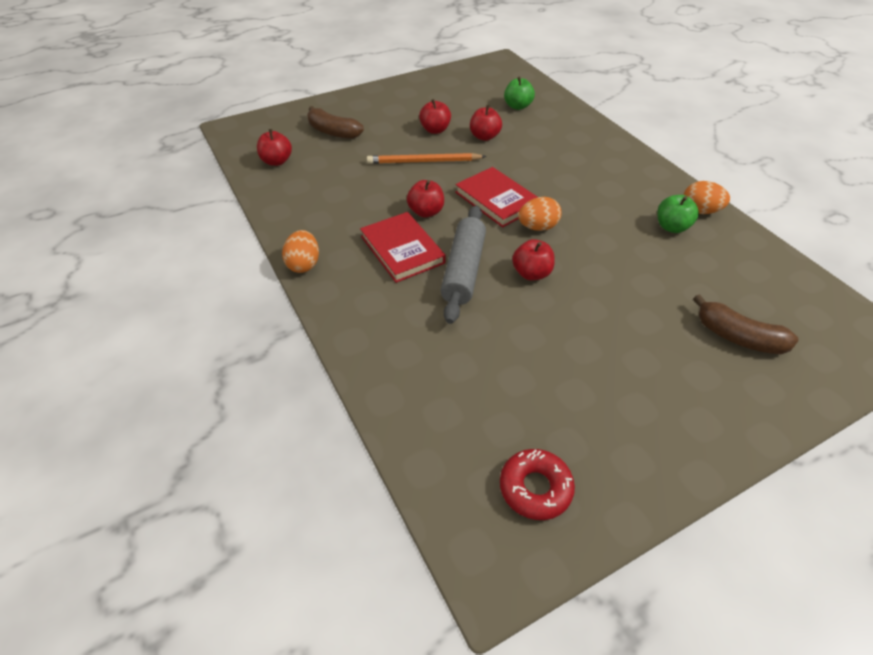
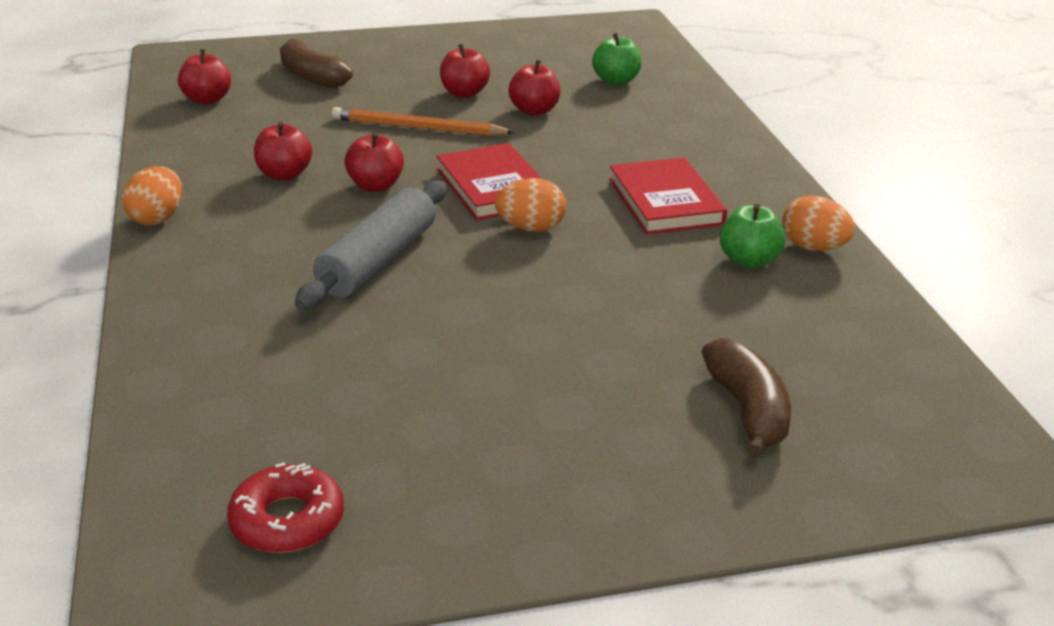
camera: 15 degrees right, 15 degrees down
(402, 249) = (307, 223): red book -> red book (665, 201)
(531, 273) = (477, 280): red apple -> red apple (284, 175)
(738, 337) = (747, 410): brown banana -> brown banana turned 150 degrees counterclockwise

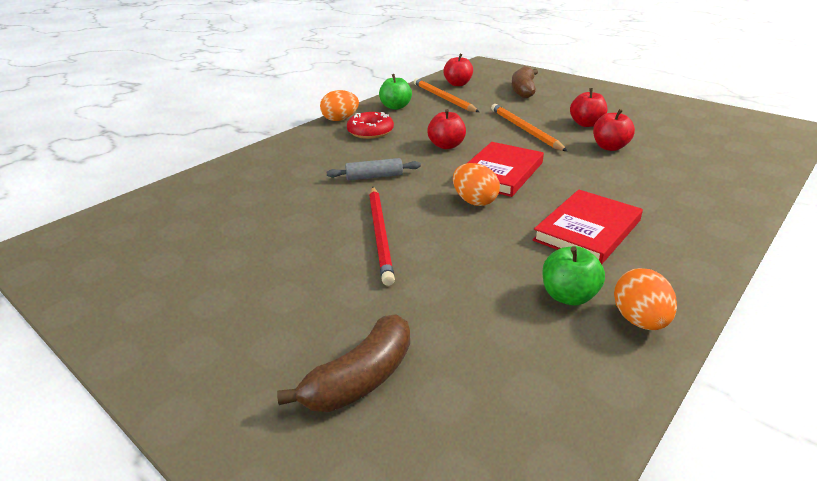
camera: 55 degrees right, 0 degrees up
(234, 127) = (443, 98): none -> orange pencil
(284, 175) = (420, 124): red apple -> none
(287, 520) = (112, 254): red donut -> red donut (370, 131)
(378, 260) = (374, 176): grey rolling pin -> grey rolling pin, size x0.55
(519, 308) = (380, 234): none -> red pencil
(616, 81) = (704, 153): green apple -> green apple (395, 107)

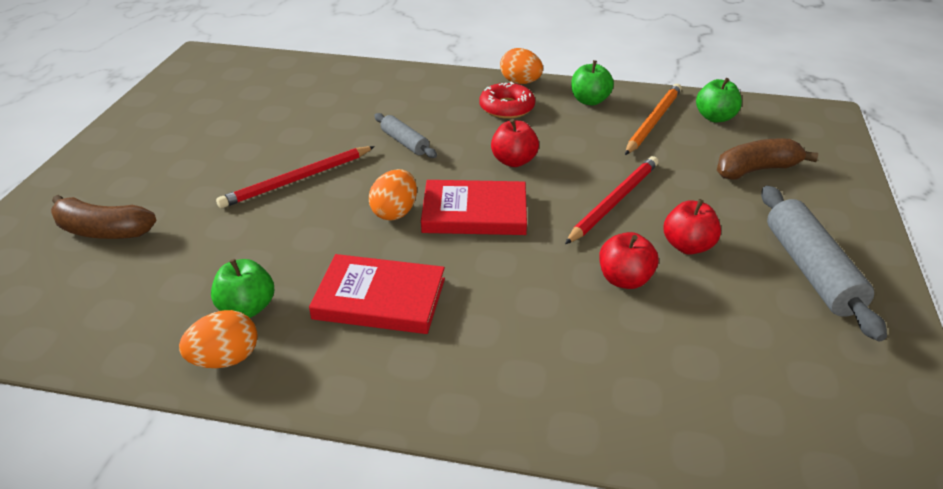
camera: 60 degrees right, 5 degrees up
(458, 84) = (715, 117): red apple -> green apple
(525, 130) = (613, 202): orange pencil -> red pencil
(626, 105) = (811, 270): none -> grey rolling pin

